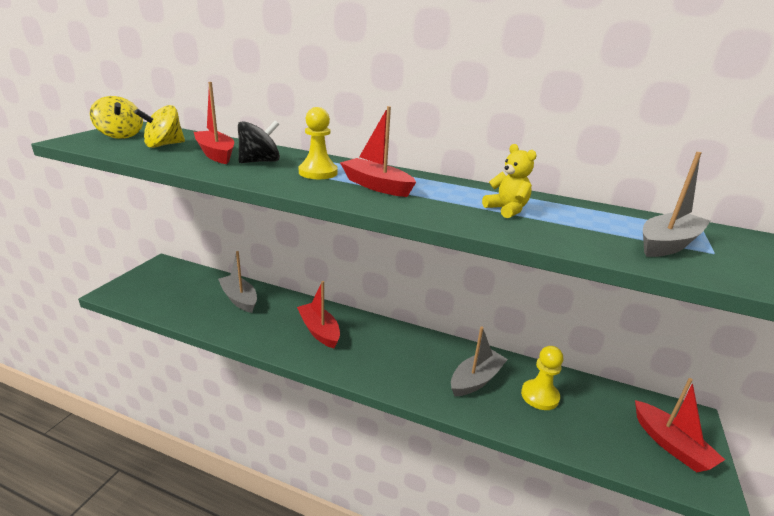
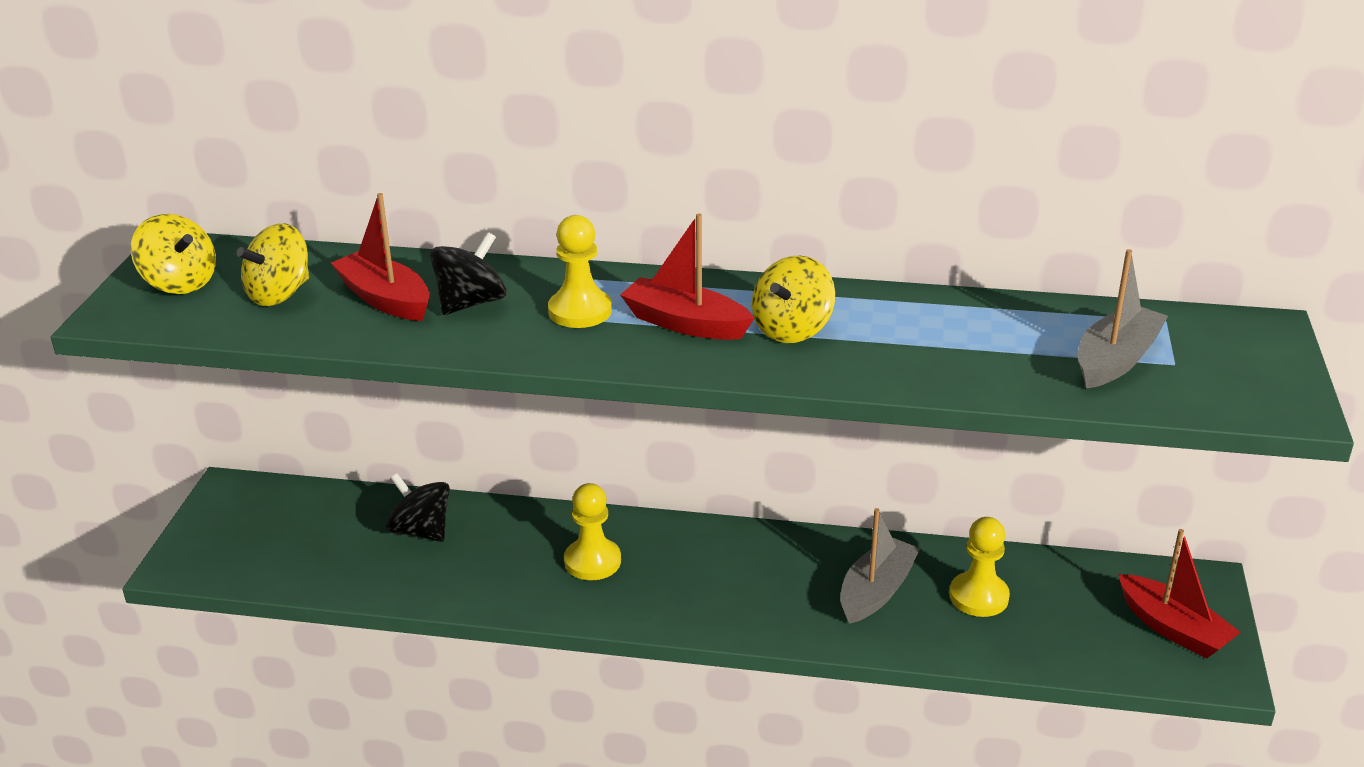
camera: 10 degrees left, 5 degrees up
(239, 299) = (421, 531): grey boat -> black spinning top
(319, 331) = (592, 561): red boat -> yellow pawn
(441, 197) = (792, 329): none -> yellow spinning top
(507, 210) = (892, 336): yellow teddy bear -> none

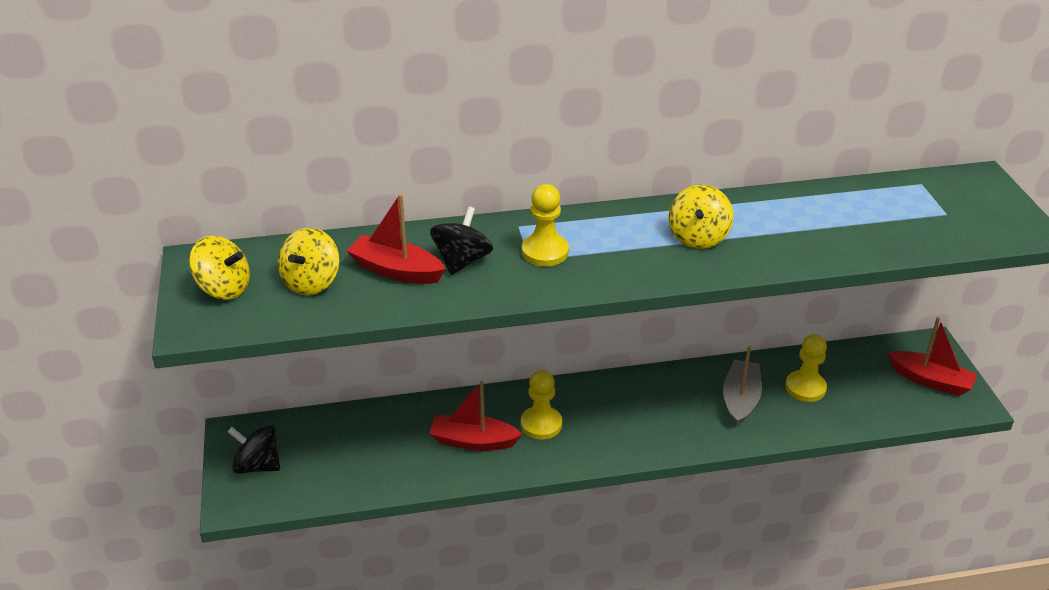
camera: 20 degrees left, 5 degrees up
(421, 531) = (404, 431): black spinning top -> black spinning top (257, 465)
(685, 323) = (624, 247): red boat -> red boat (473, 441)
(1116, 360) = (911, 218): grey boat -> none

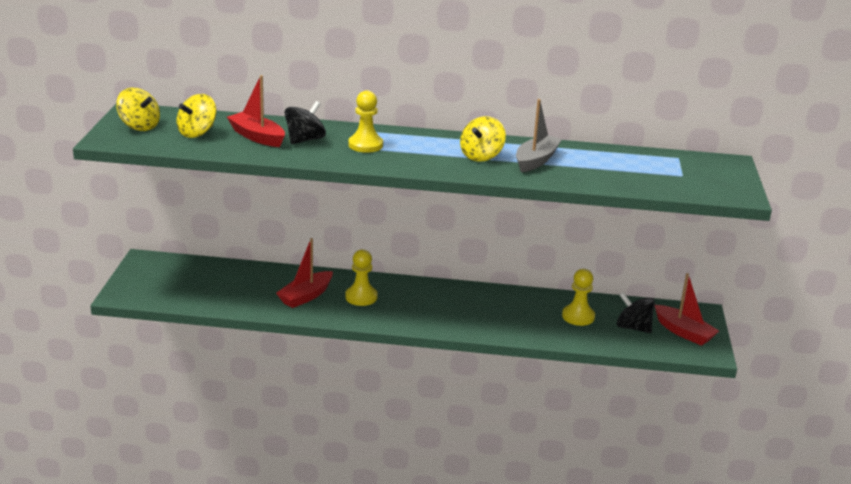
camera: 15 degrees right, 10 degrees down
(257, 465) = (149, 279): black spinning top -> black spinning top (633, 327)
(473, 441) = (306, 296): red boat -> red boat turned 75 degrees counterclockwise
(740, 400) = (521, 313): grey boat -> grey boat (536, 160)

